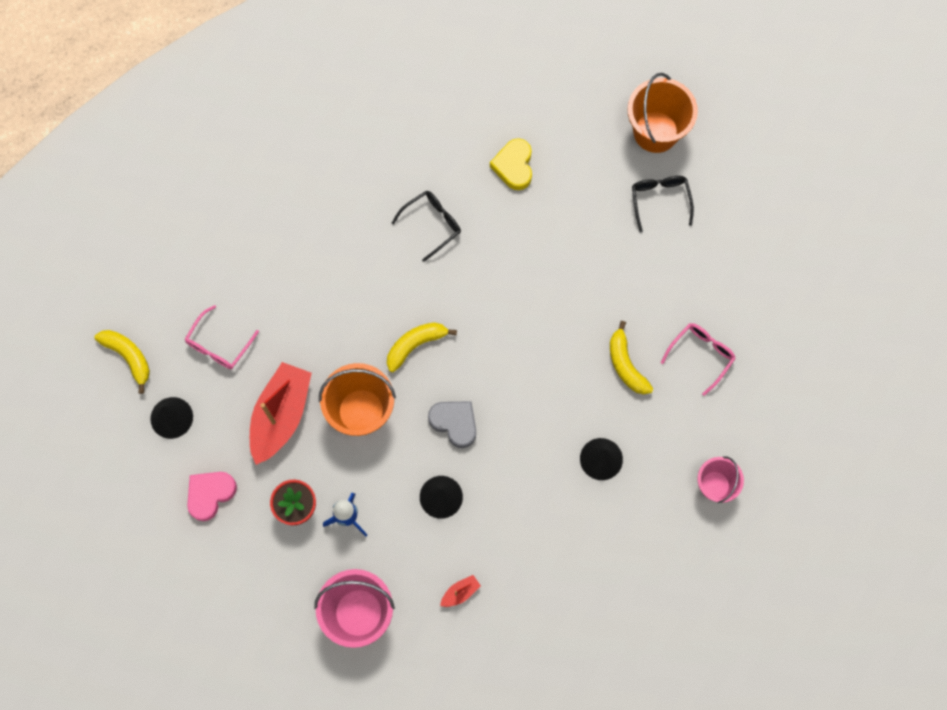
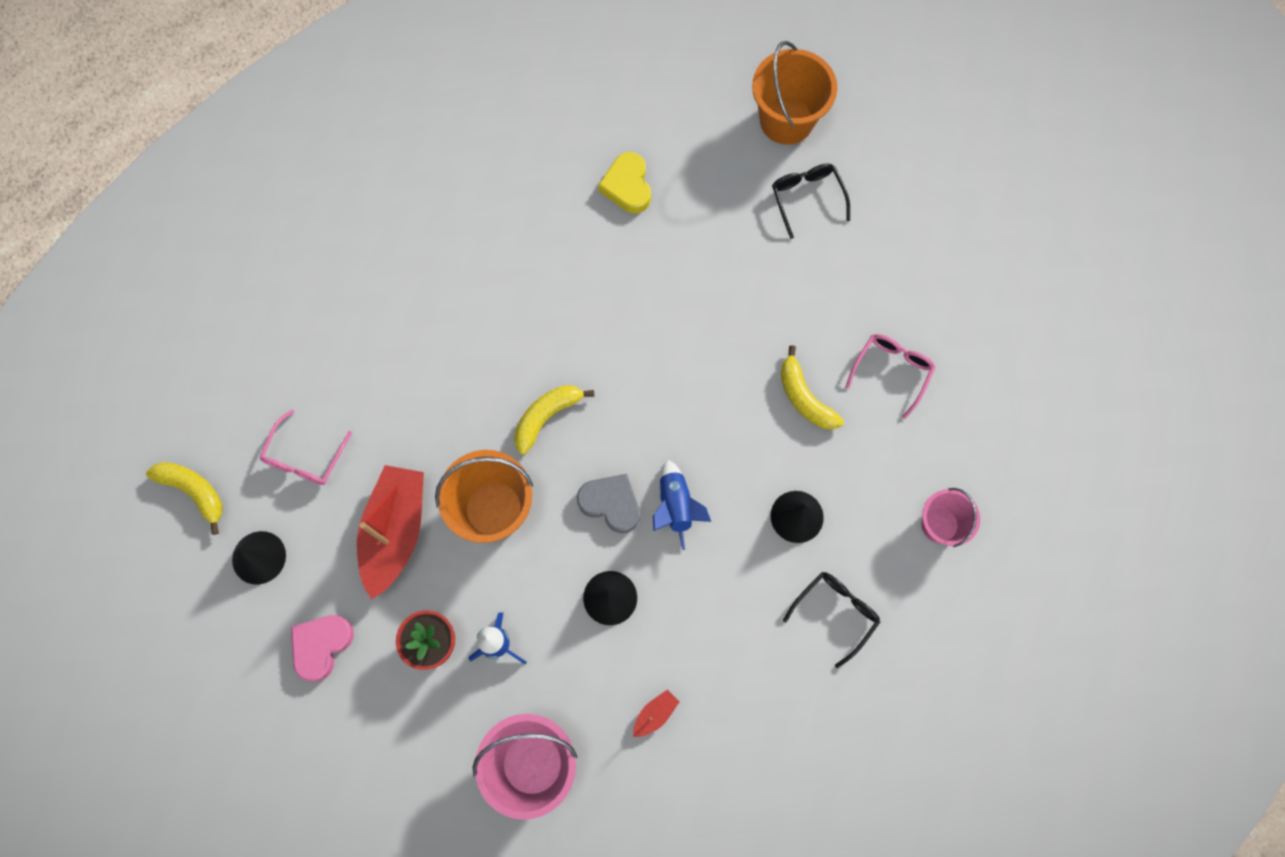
camera: 10 degrees left, 0 degrees up
(432, 224) = (542, 269): black glasses -> black glasses (836, 612)
(506, 434) = (676, 506): none -> blue rocket

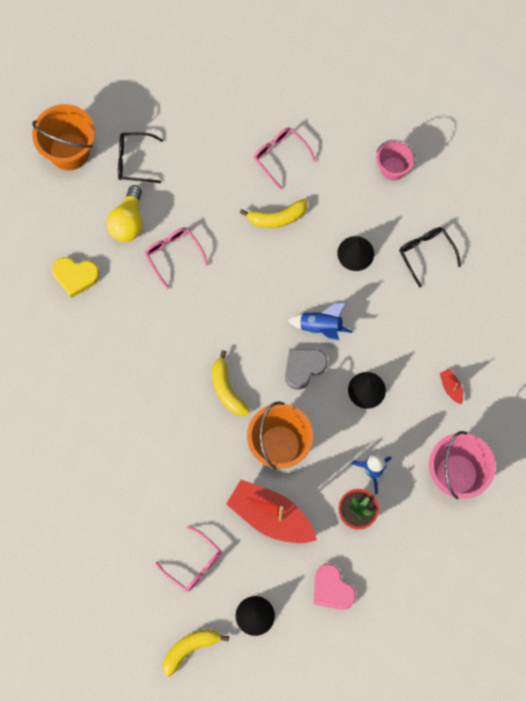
camera: 70 degrees left, 0 degrees up
(702, 288) = (173, 254): none -> pink glasses
(723, 220) = (128, 222): none -> yellow light bulb

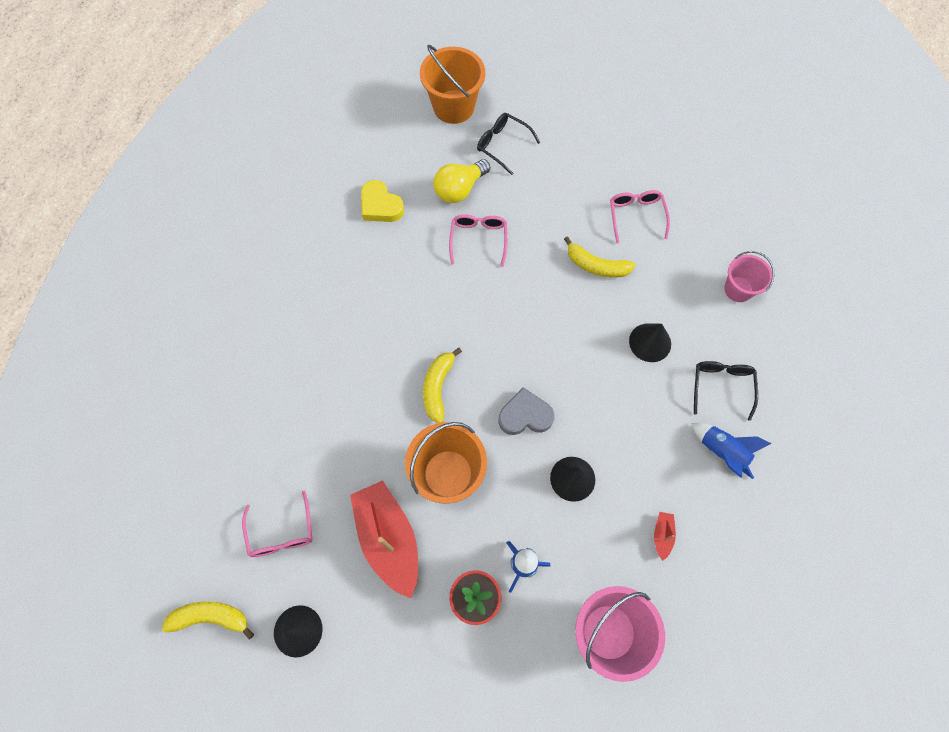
camera: 35 degrees right, 5 degrees down
(321, 327) = (569, 388): blue rocket -> blue rocket (722, 452)
(332, 589) = (393, 661): pink heart -> none

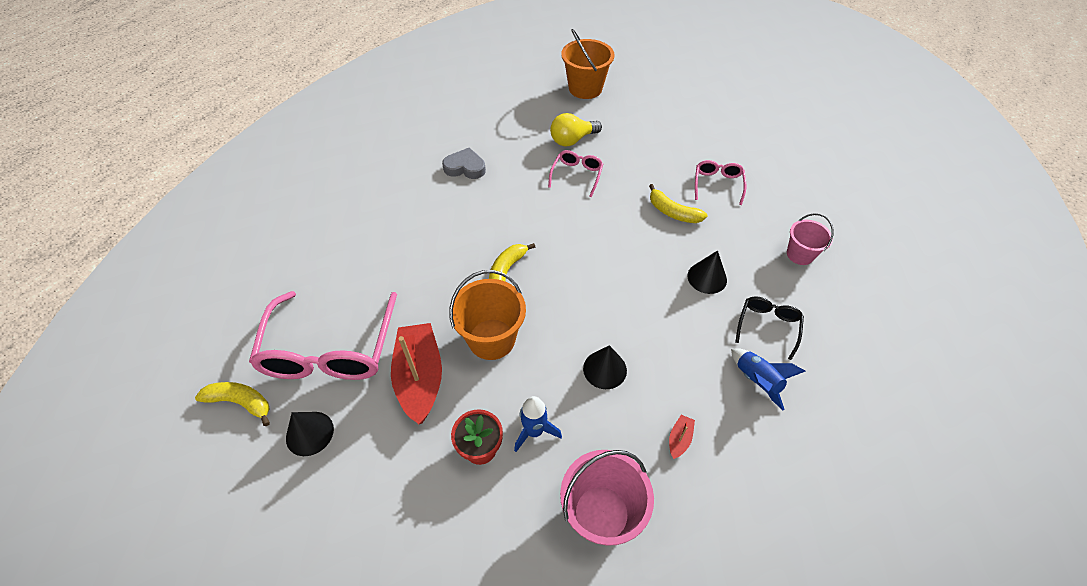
camera: 15 degrees right, 15 degrees down
(281, 533) = (330, 350): pink glasses -> pink glasses, size x2.07
(380, 205) = (505, 139): yellow heart -> none
(502, 145) = (617, 118): black glasses -> none
(525, 415) = (576, 309): grey heart -> grey heart (465, 167)

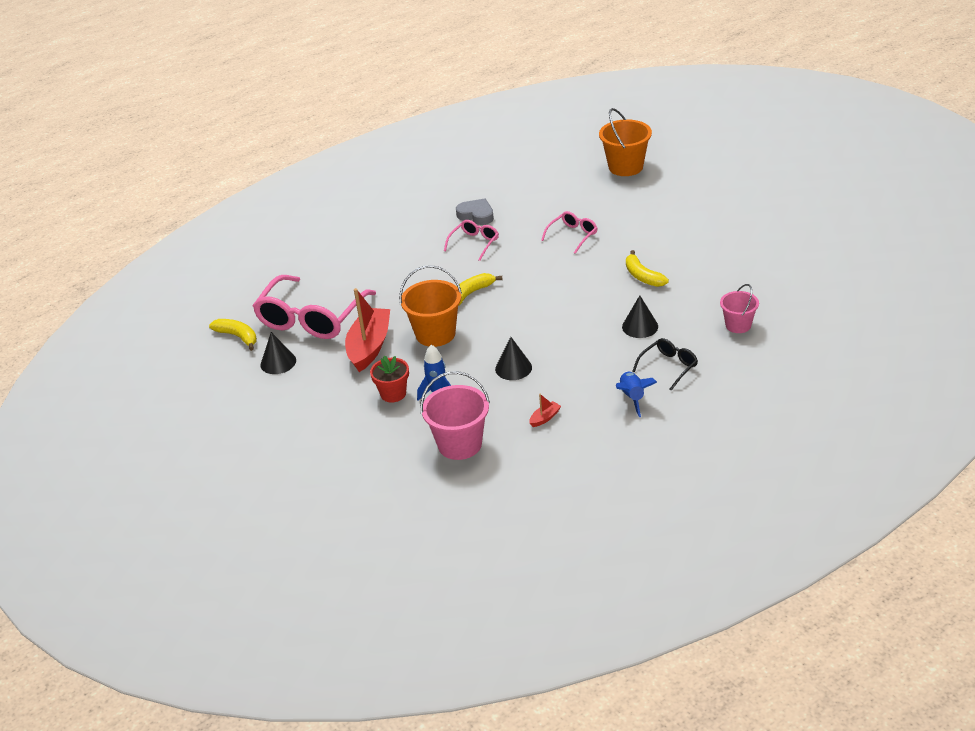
camera: 25 degrees right, 15 degrees down
(572, 140) = (586, 208): yellow light bulb -> none
(717, 184) = (700, 262): pink glasses -> pink glasses (474, 243)

